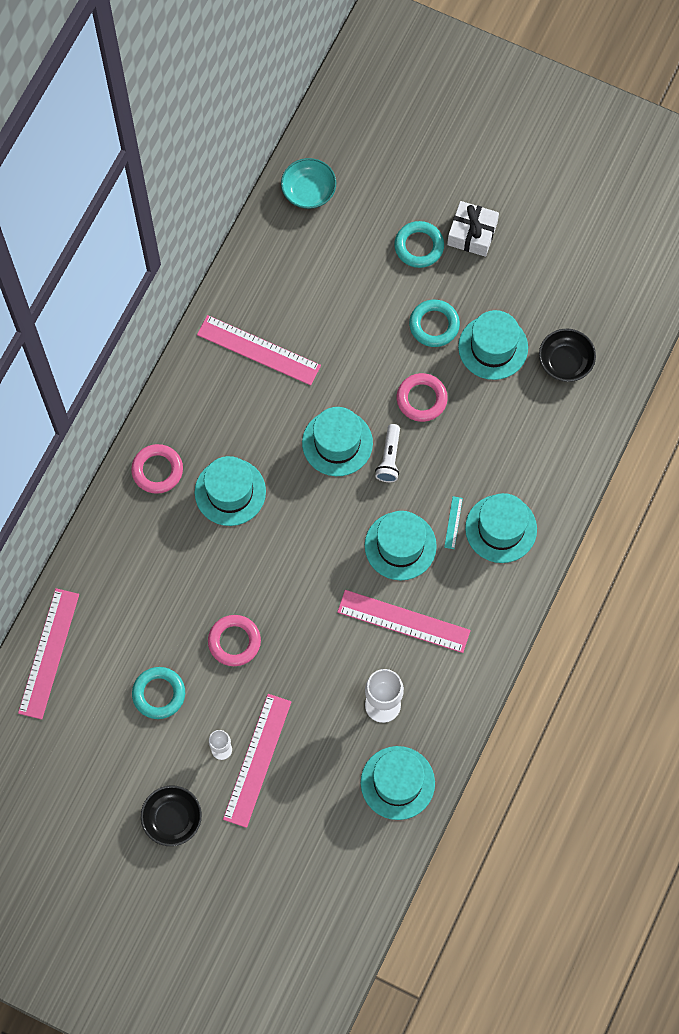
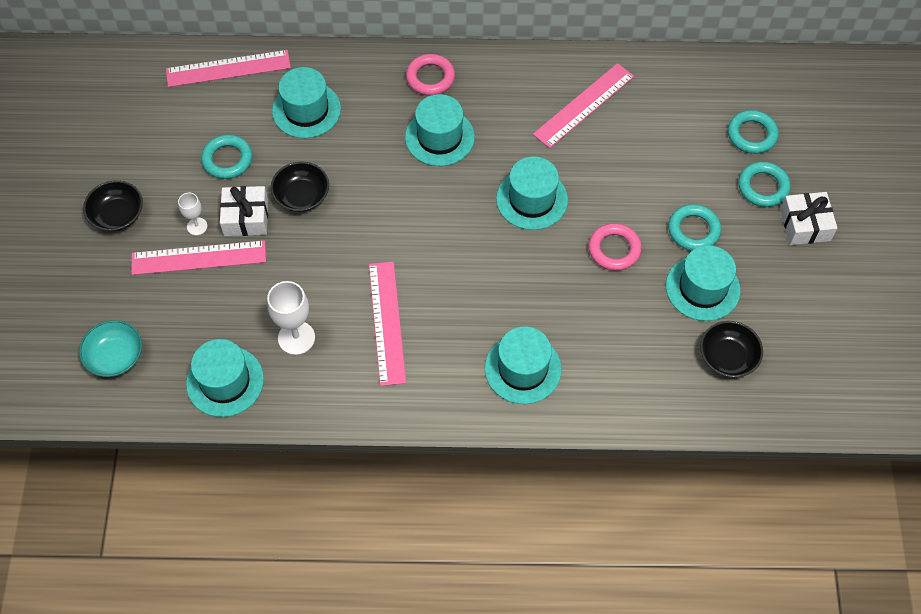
camera: 65 degrees right, 10 degrees down
(233, 701) = (246, 217): none -> white gift
(234, 641) = (302, 196): pink ring -> black bowl
(258, 350) = (584, 105): pink ruler -> pink ruler turned 45 degrees clockwise
(308, 191) = (757, 82): turquoise bowl -> turquoise bowl (115, 356)
(361, 226) = (751, 134): none -> turquoise ring
(389, 458) = (541, 246): white flashlight -> none
(400, 546) = (460, 290): turquoise hat -> turquoise hat (306, 110)
(453, 522) = (506, 325): turquoise ruler -> none

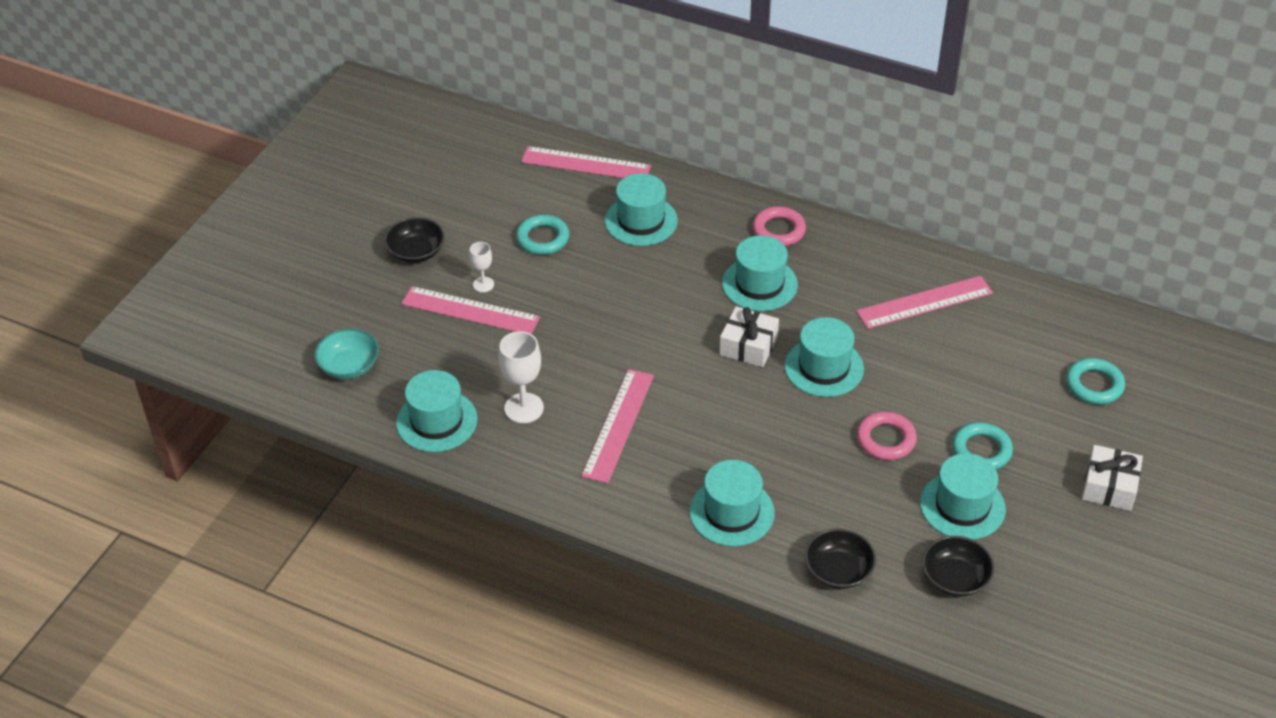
camera: 25 degrees right, 15 degrees down
(246, 217) = (533, 292): white gift -> white gift (748, 346)
(302, 196) = (596, 291): black bowl -> black bowl (838, 570)
(763, 187) = (1080, 436): turquoise ring -> none

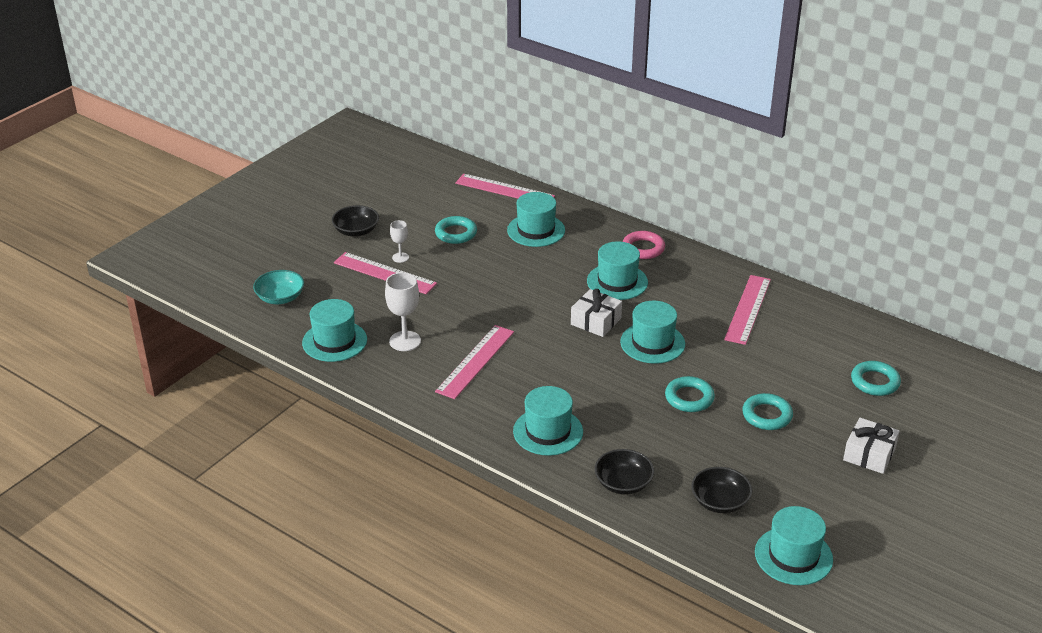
camera: 10 degrees right, 10 degrees down
(886, 439) = (689, 398): pink ring -> turquoise ring
(924, 302) = (748, 309): pink ruler -> pink ruler turned 60 degrees counterclockwise
(962, 506) = (740, 452): turquoise hat -> turquoise hat (793, 556)

